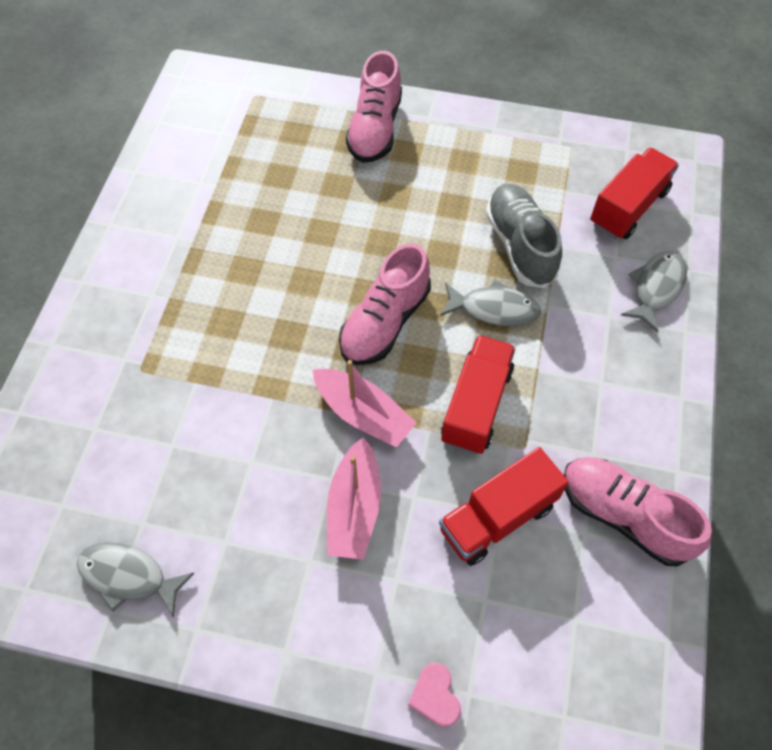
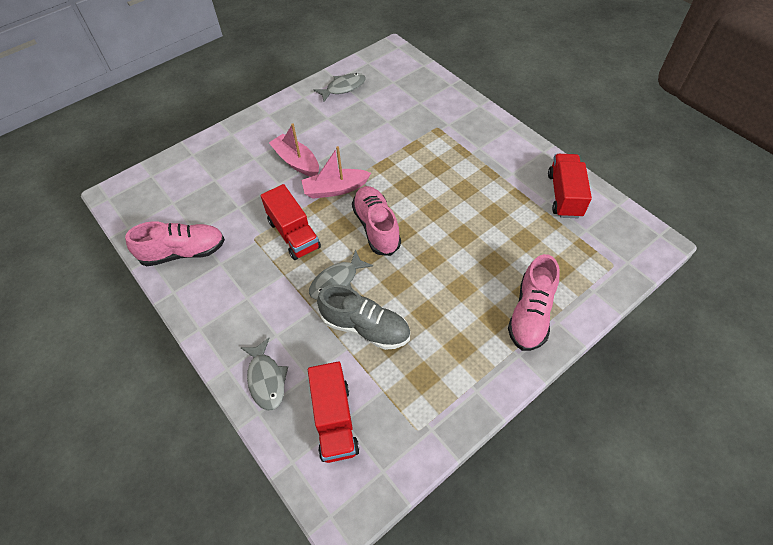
camera: 130 degrees right, 5 degrees down
(375, 129) = (530, 314): pink shoe -> pink shoe turned 120 degrees counterclockwise
(435, 696) = (204, 145): pink heart -> none
(497, 517) = (238, 206): red truck -> red truck (564, 195)

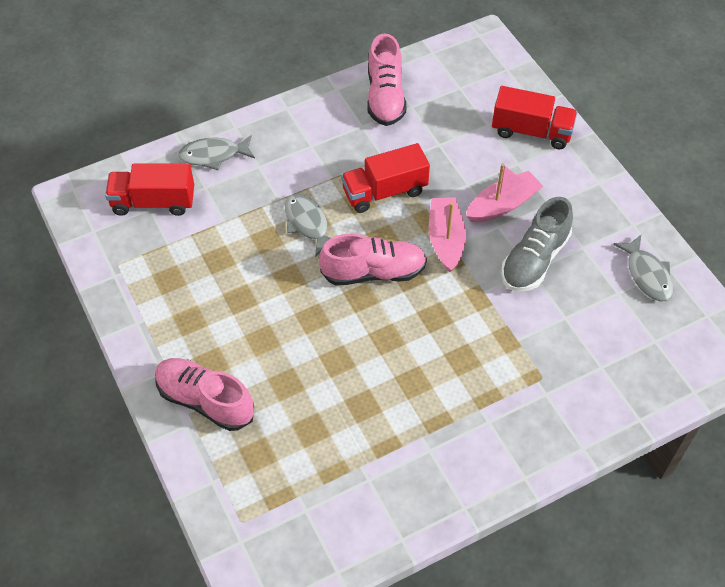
camera: 100 degrees right, 0 degrees up
(365, 327) = (242, 240): grey shoe -> grey shoe (534, 260)
(564, 195) = (372, 505): red truck -> red truck (531, 131)

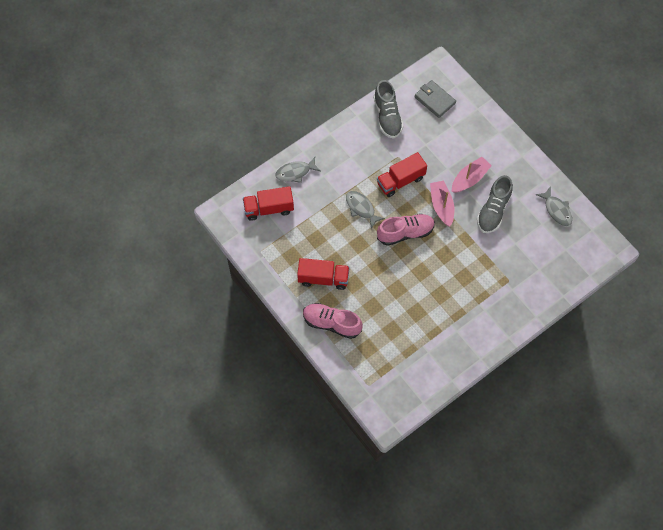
camera: 10 degrees left, 10 degrees up
(385, 97) = (387, 116): pink shoe -> grey shoe
(468, 84) = (434, 100): none -> grey wallet
(531, 131) = (478, 127): red truck -> red truck (323, 278)

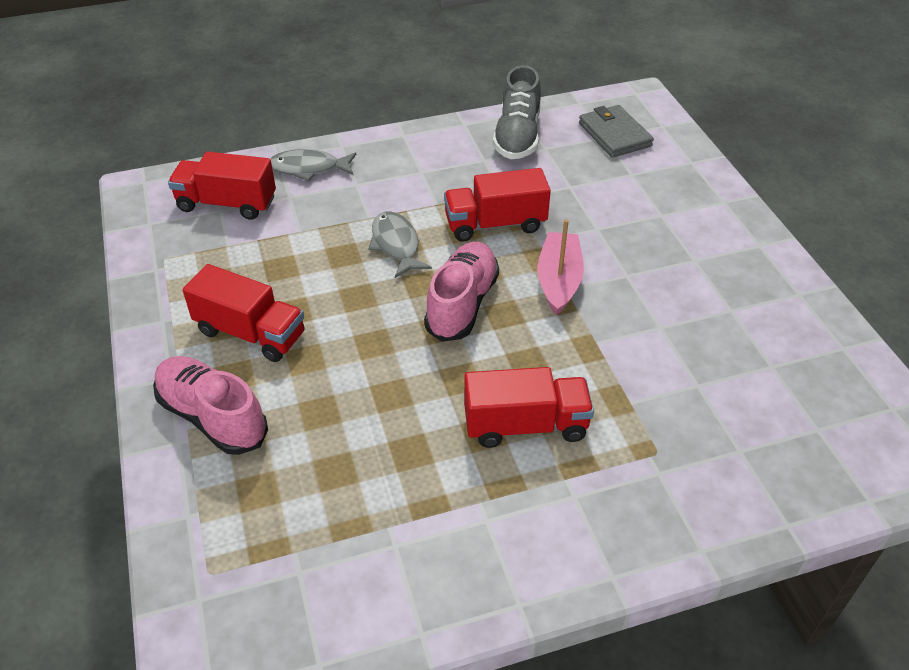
camera: 20 degrees right, 20 degrees down
(405, 233) = (462, 304): pink shoe -> pink shoe turned 75 degrees counterclockwise
(455, 285) = (525, 425): none -> red truck
(469, 179) = (635, 254): pink boat -> none
(493, 211) = (666, 316): grey shoe -> none
(556, 210) = (813, 351): grey fish -> none

